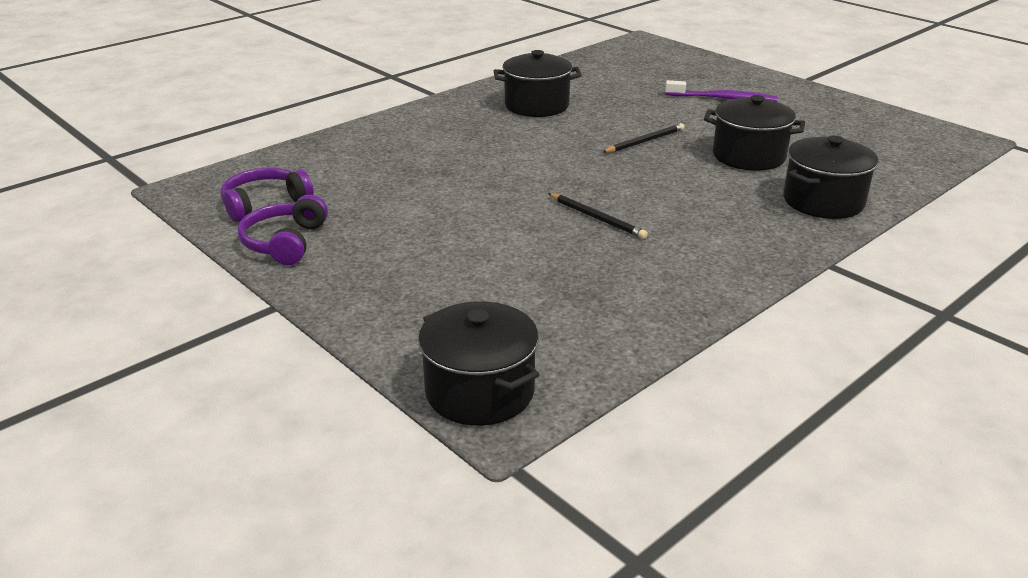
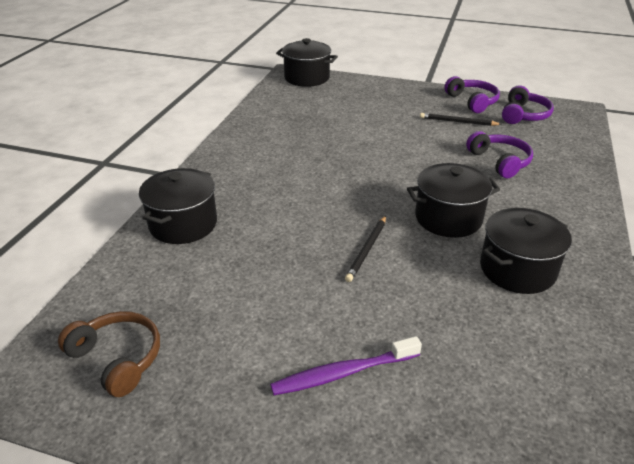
camera: 150 degrees right, 5 degrees up
(407, 167) = (499, 161): none -> purple headphones
(597, 218) = (334, 161): black pencil -> black pencil (458, 122)
(748, 156) = (262, 261): black pot -> black pot (448, 218)
(888, 136) = (117, 358): none -> brown headphones

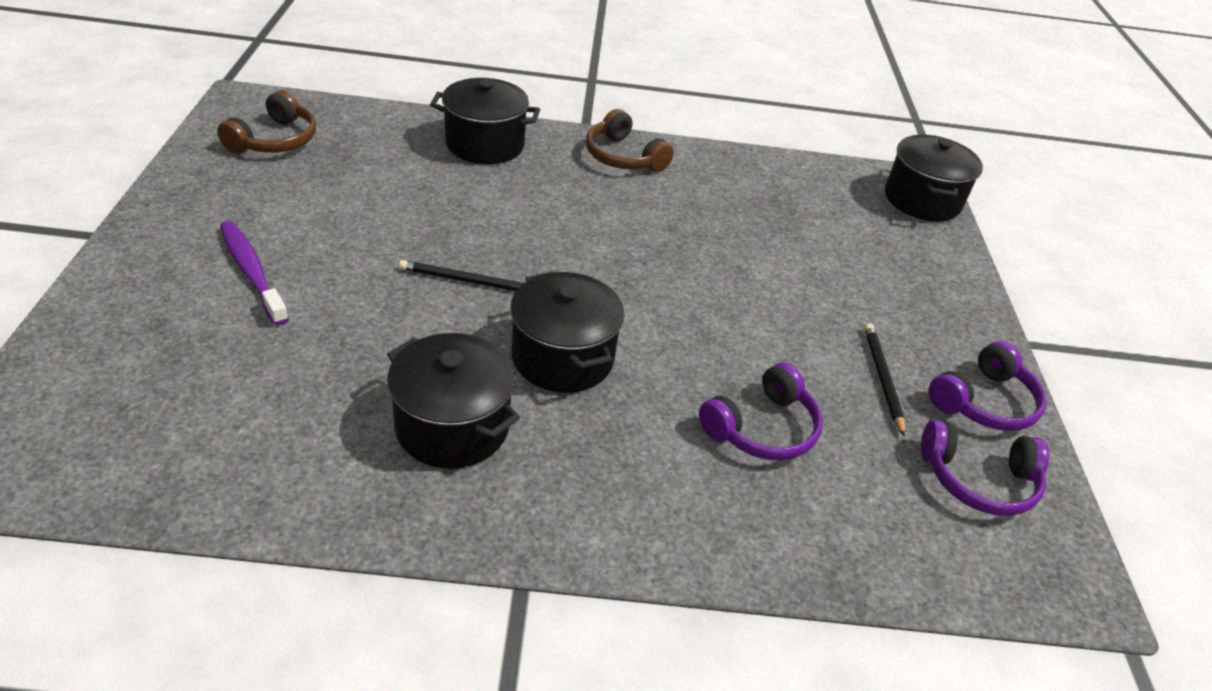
camera: 70 degrees right, 5 degrees up
(226, 164) = (623, 157): none -> brown headphones

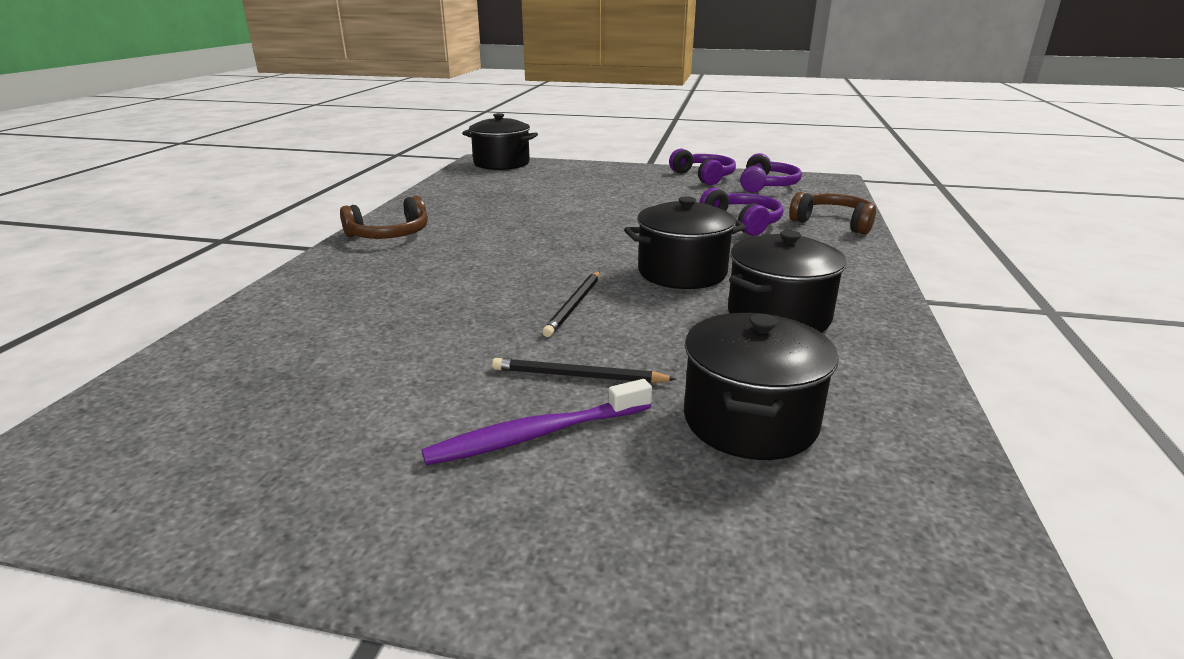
camera: 75 degrees left, 15 degrees down
(274, 140) = (183, 436): brown headphones -> brown headphones (833, 223)
(485, 144) = (319, 291): black pot -> black pot (750, 420)
(882, 378) = (688, 192): black pencil -> black pencil (578, 376)

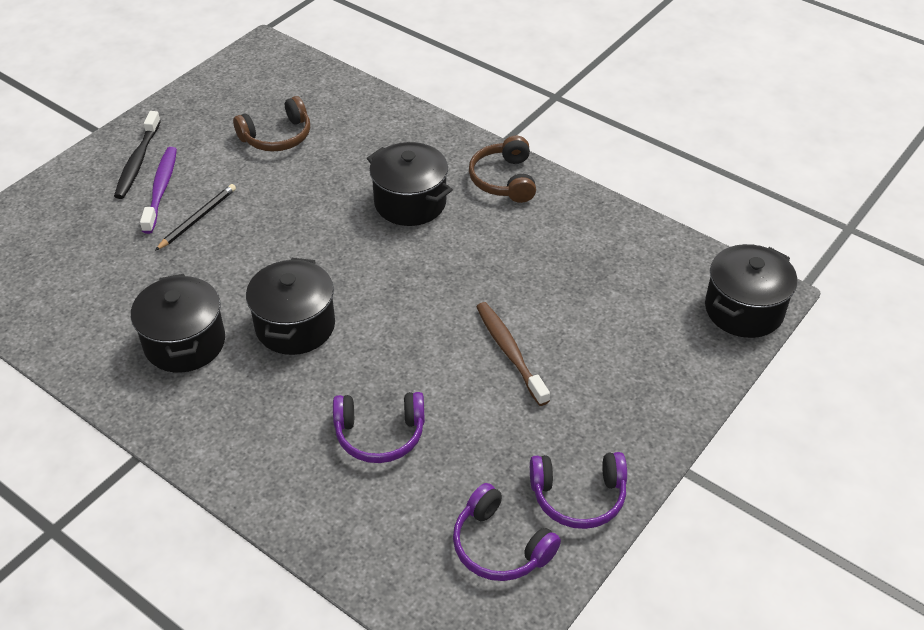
camera: 115 degrees right, 20 degrees up
(474, 496) = (138, 162): none -> black toothbrush
(574, 305) = (286, 245): black pencil -> none
(611, 203) = (509, 352): none -> brown toothbrush
(750, 420) = (101, 266): black pot -> black pot (410, 202)
(833, 223) = (326, 517): brown headphones -> brown headphones (277, 136)

